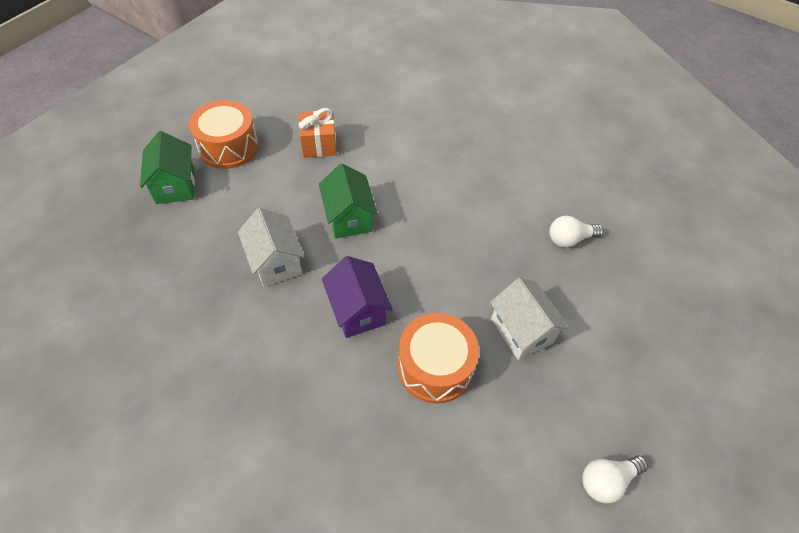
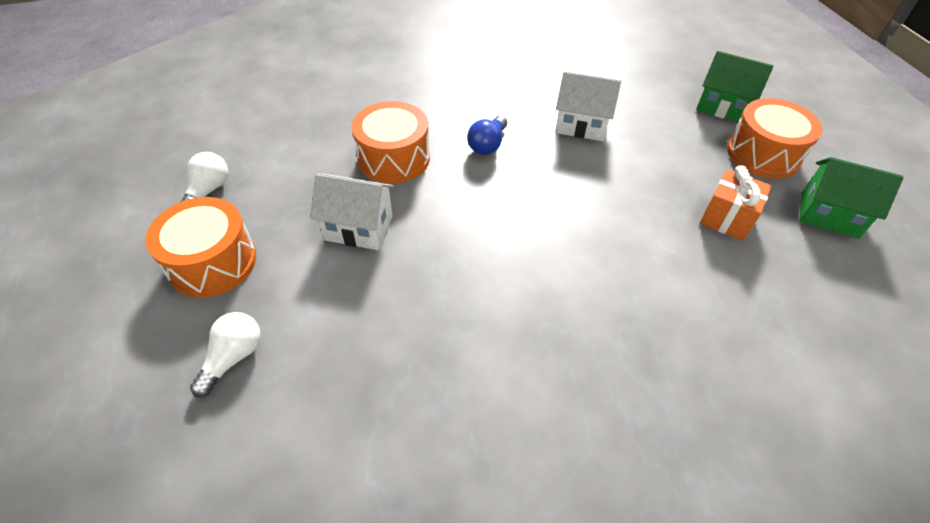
camera: 130 degrees right, 5 degrees down
(349, 218) = (596, 189): green house -> green house (829, 215)
(357, 310) = (488, 145): purple house -> blue light bulb
(569, 239) = (401, 351): white light bulb -> white light bulb (233, 358)
(642, 396) = (212, 262): none -> orange drum

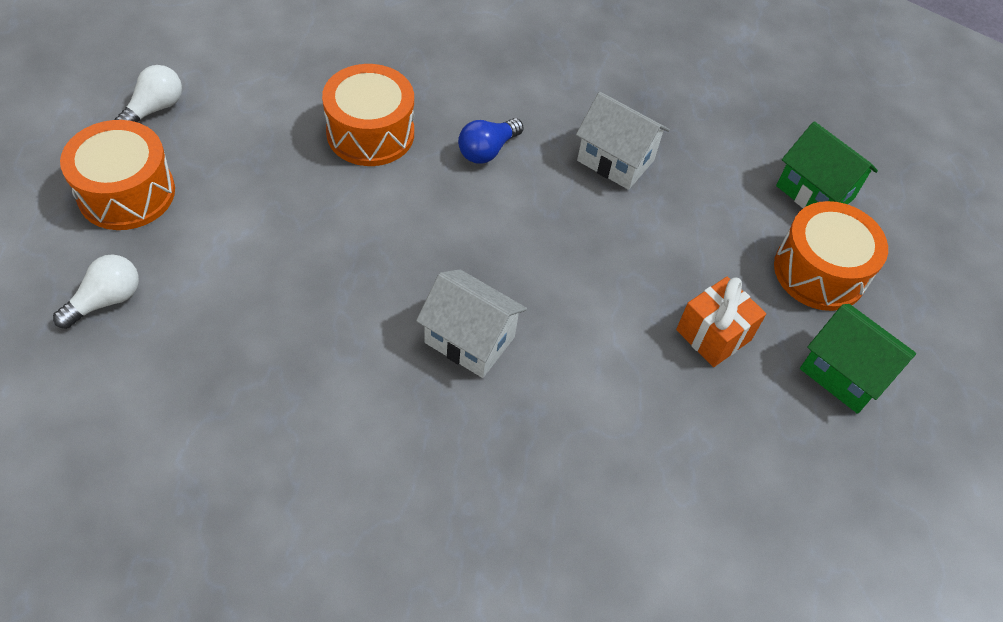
camera: 15 degrees right, 5 degrees up
(358, 228) = (291, 204): white house -> white house (469, 339)

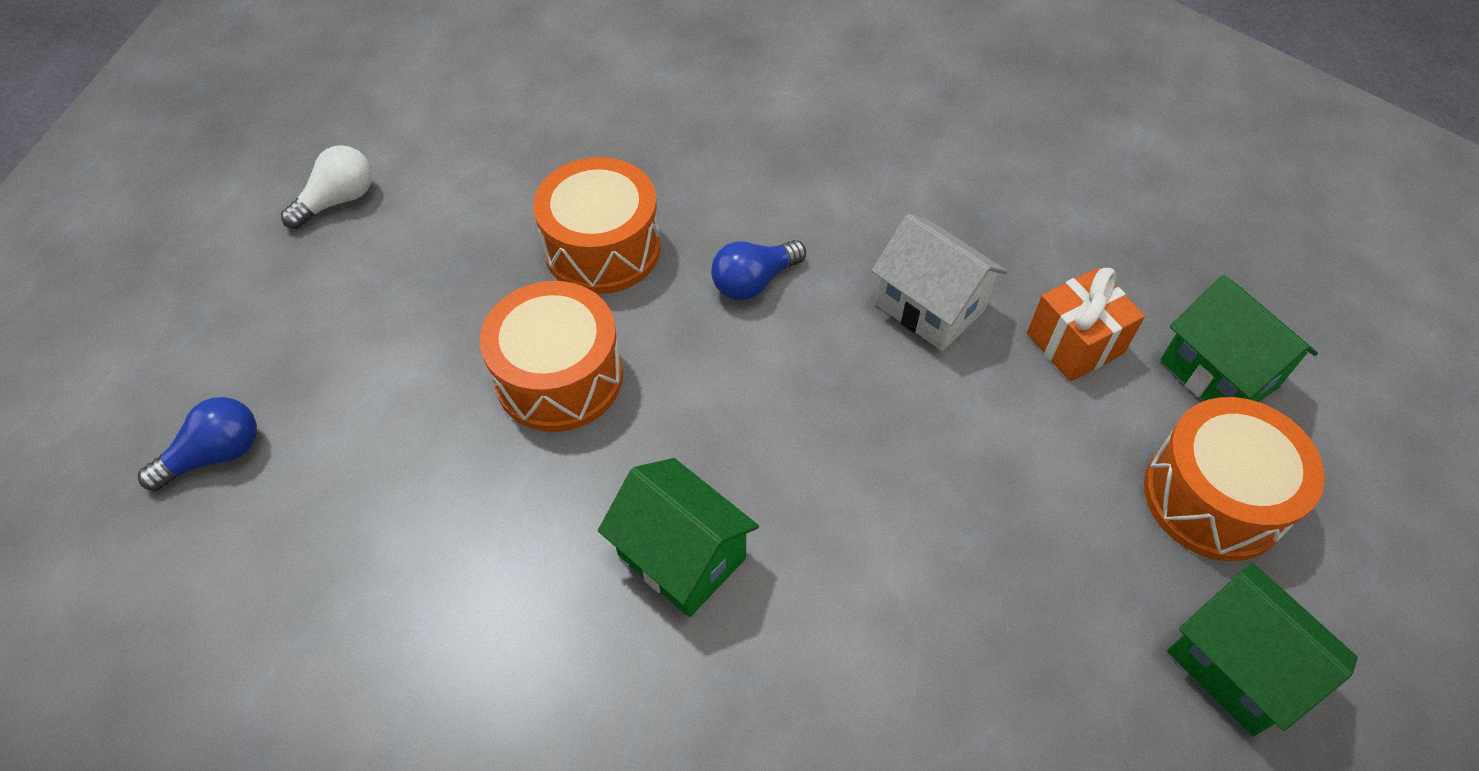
camera: 15 degrees right, 0 degrees up
(106, 300) = (216, 455): white light bulb -> blue light bulb
(126, 193) = (277, 310): orange drum -> orange drum (559, 377)
(469, 339) = (681, 556): white house -> green house
(713, 335) = (1039, 583): orange gift -> orange gift (1075, 343)

